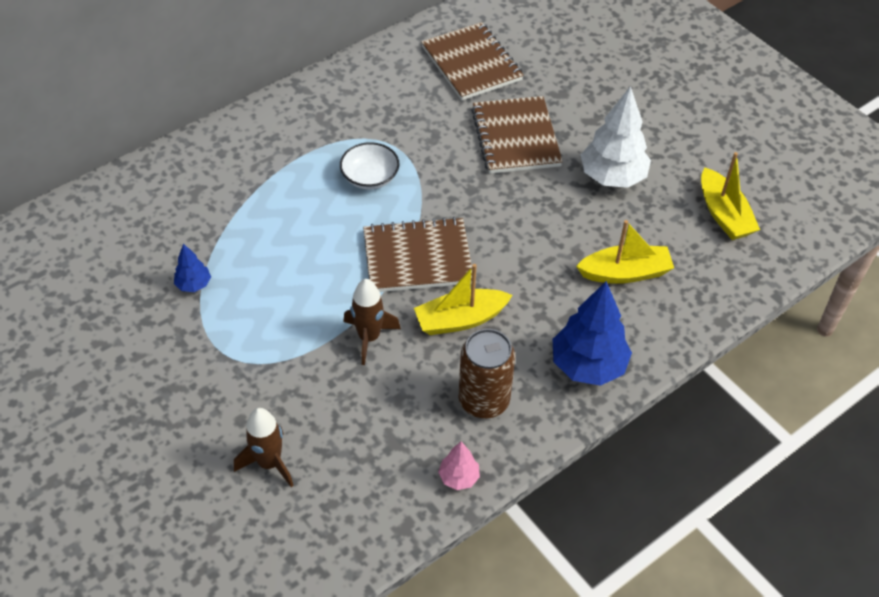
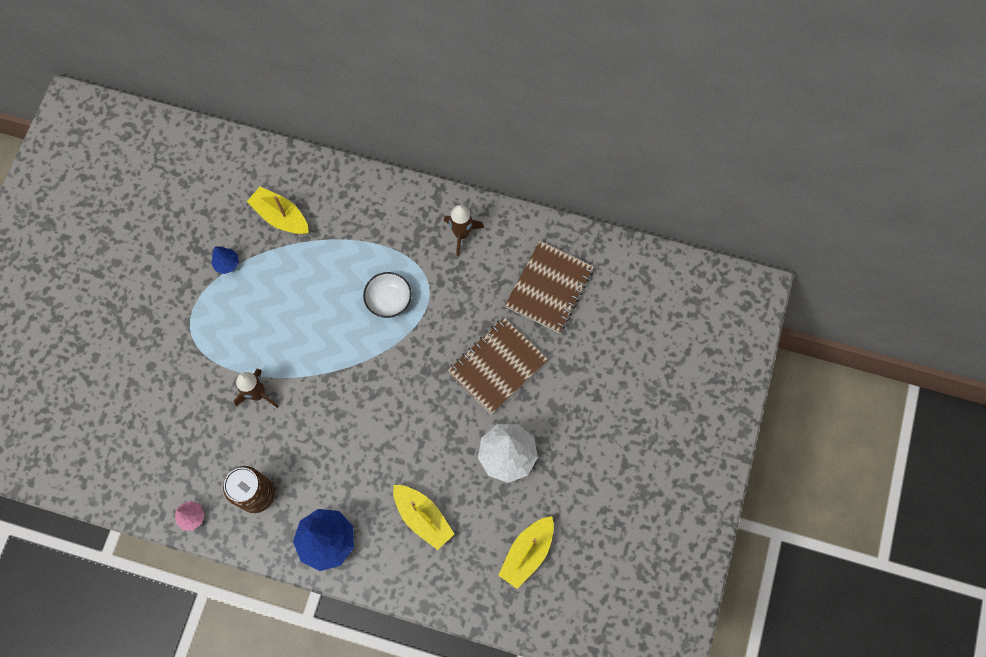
camera: 55 degrees right, 20 degrees up
(269, 463) = (133, 404): brown rocket -> brown rocket (462, 234)
(417, 257) = (341, 377): brown notebook -> none
(460, 319) = (309, 438): yellow boat -> yellow boat (281, 216)

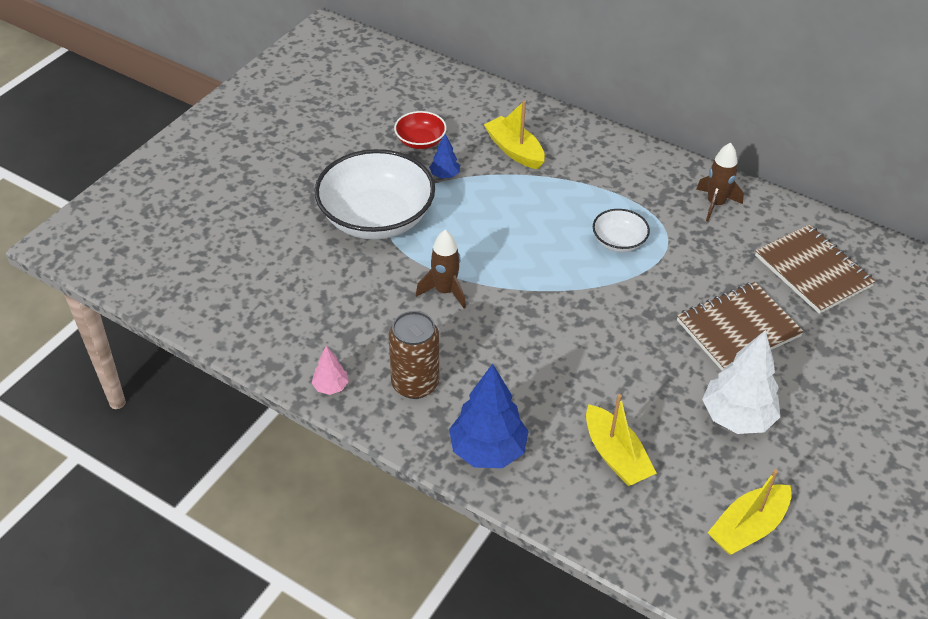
camera: 15 degrees right, 25 degrees down
(181, 330) = (376, 218): none -> white bowl
(195, 228) = (420, 141): none -> red bowl
(549, 288) = (813, 271): brown notebook -> brown notebook turned 75 degrees counterclockwise

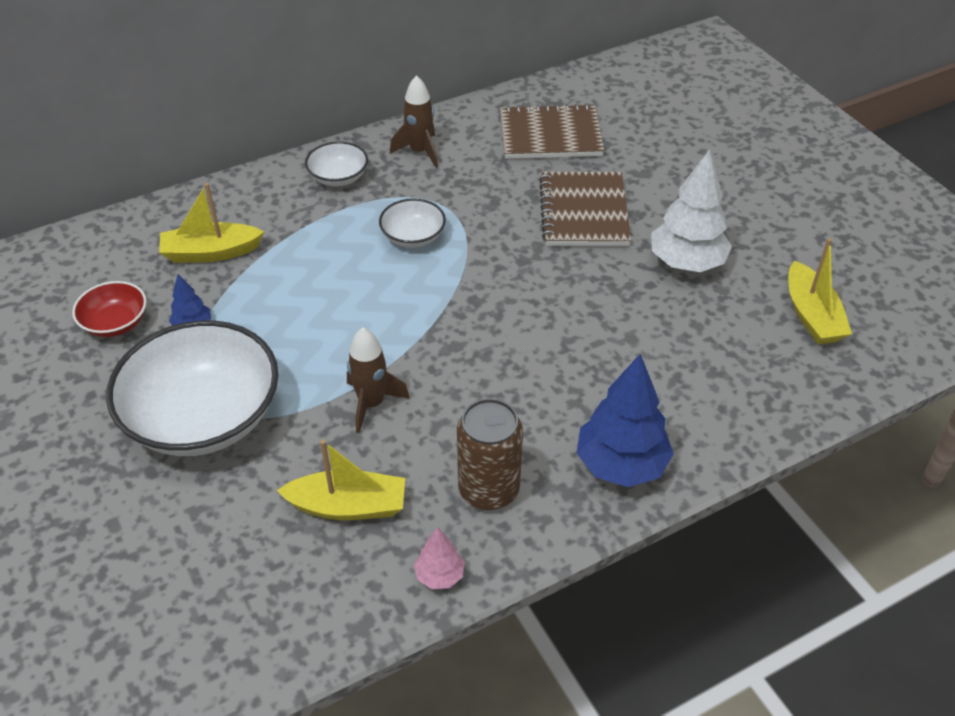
camera: 60 degrees left, 0 degrees up
(615, 456) = (684, 366): yellow boat -> yellow boat (348, 506)
(644, 175) = (338, 177): none -> white bowl

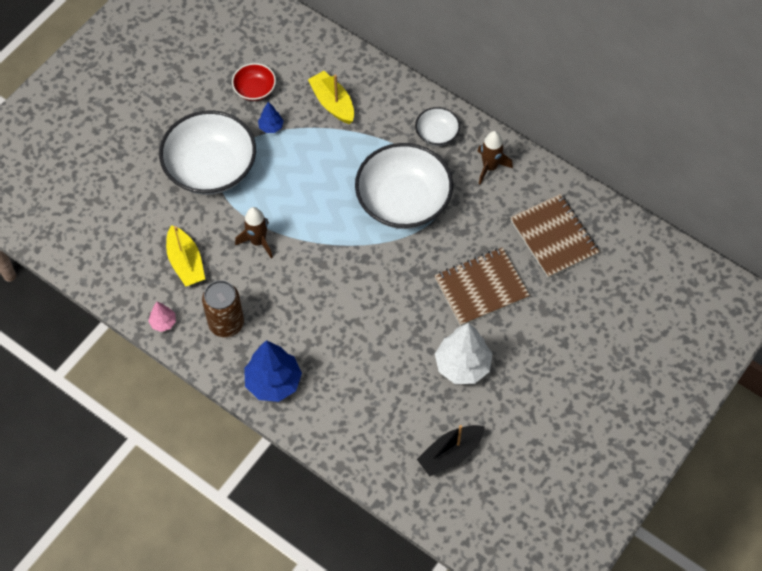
camera: 65 degrees right, 15 degrees up
(413, 237) = (403, 201): white bowl -> white bowl, size x2.11
(811, 315) = (450, 454): yellow boat -> black boat

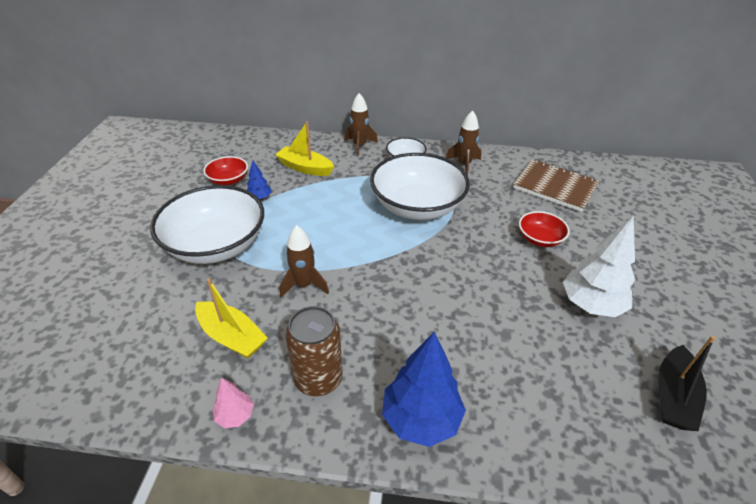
camera: 30 degrees left, 20 degrees down
(405, 93) = (359, 146): none -> brown rocket
(481, 288) = (539, 239): brown notebook -> red bowl

